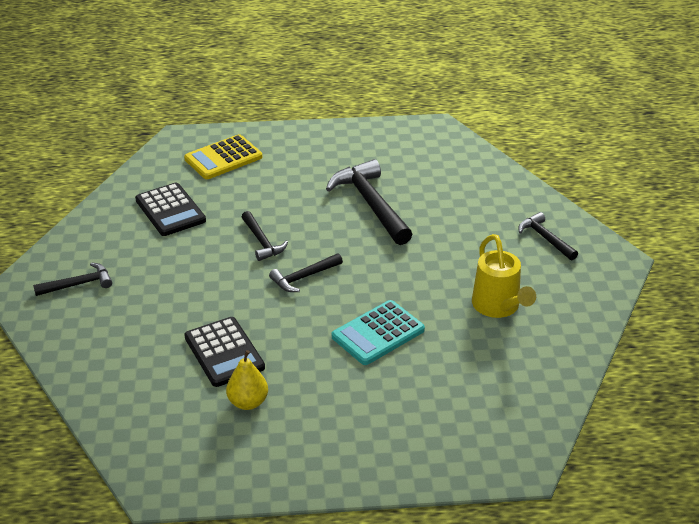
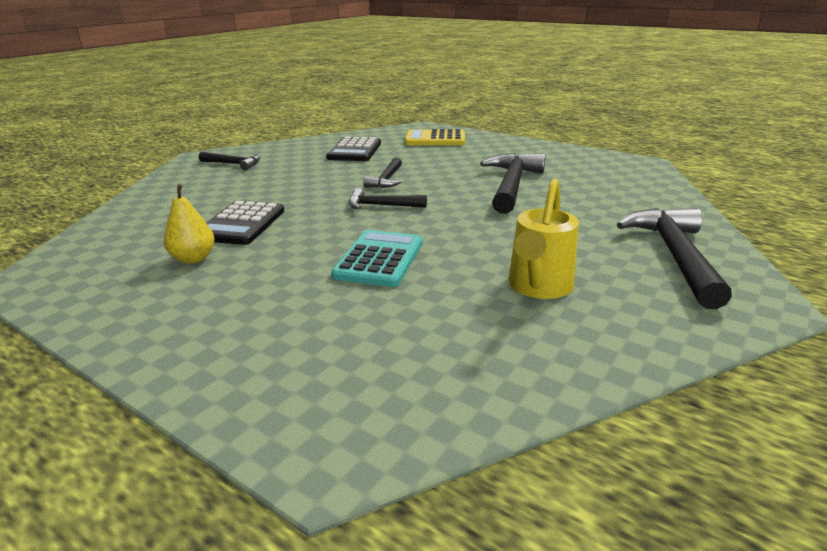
camera: 40 degrees right, 10 degrees down
(378, 333) = (379, 259): turquoise calculator -> turquoise calculator turned 105 degrees clockwise
(545, 238) = (675, 256): black hammer -> black hammer, size x1.81

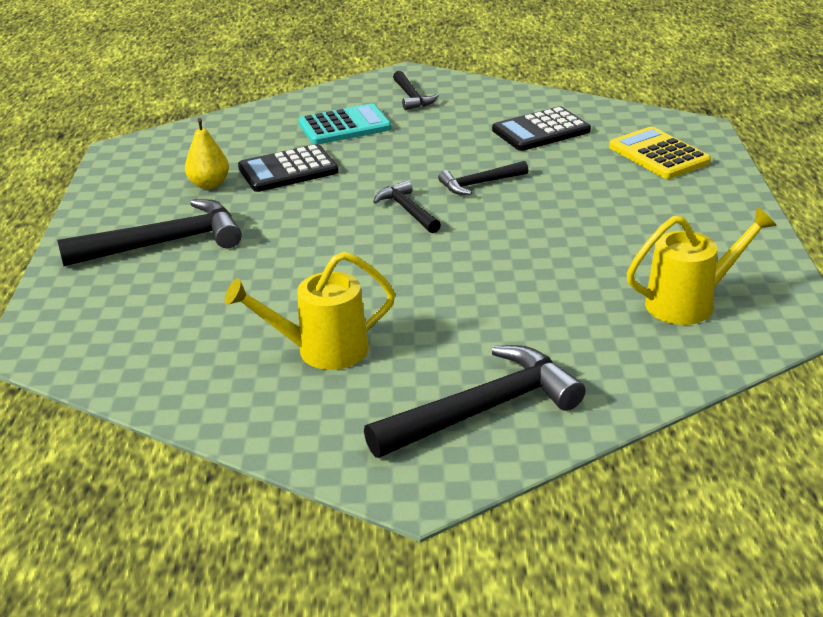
camera: 55 degrees right, 5 degrees up
(379, 259) = (292, 257): turquoise calculator -> turquoise calculator (344, 126)
(512, 185) = (565, 256): black hammer -> black hammer (164, 243)
(602, 175) = (690, 303): none -> yellow watering can

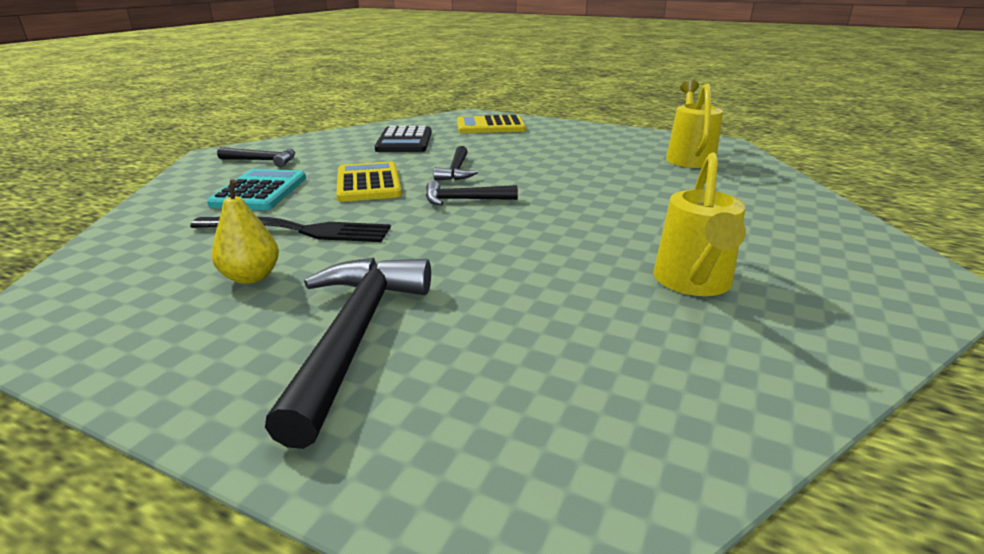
camera: 65 degrees left, 5 degrees down
(288, 170) = (299, 230): black calculator -> black fork
(404, 158) = (368, 183): none -> yellow calculator
(482, 410) = (816, 237): black hammer -> none

